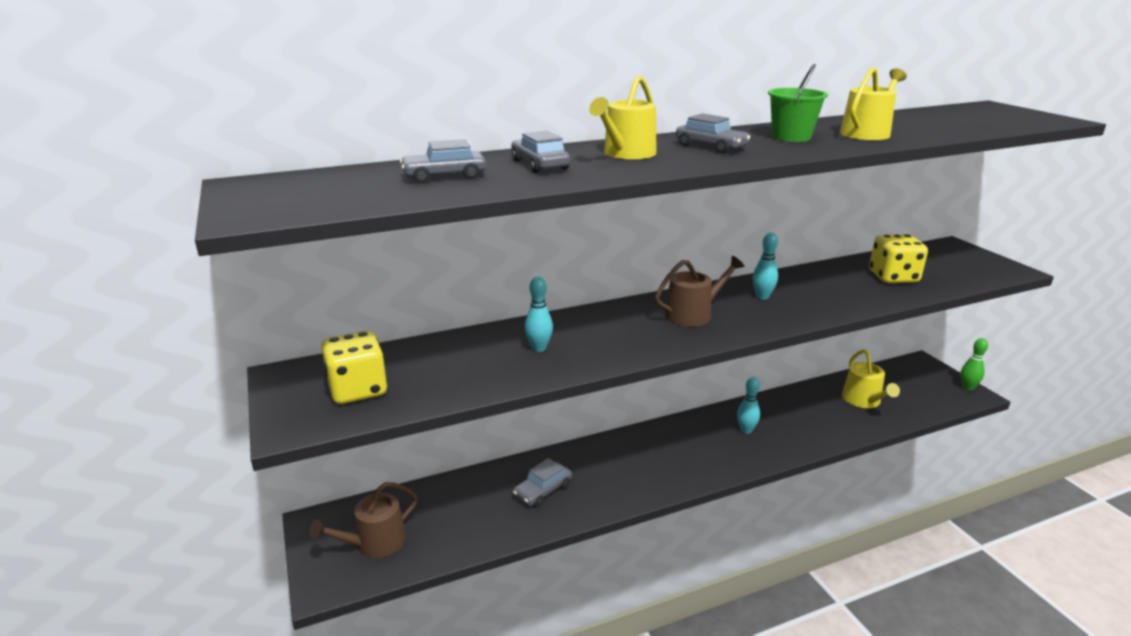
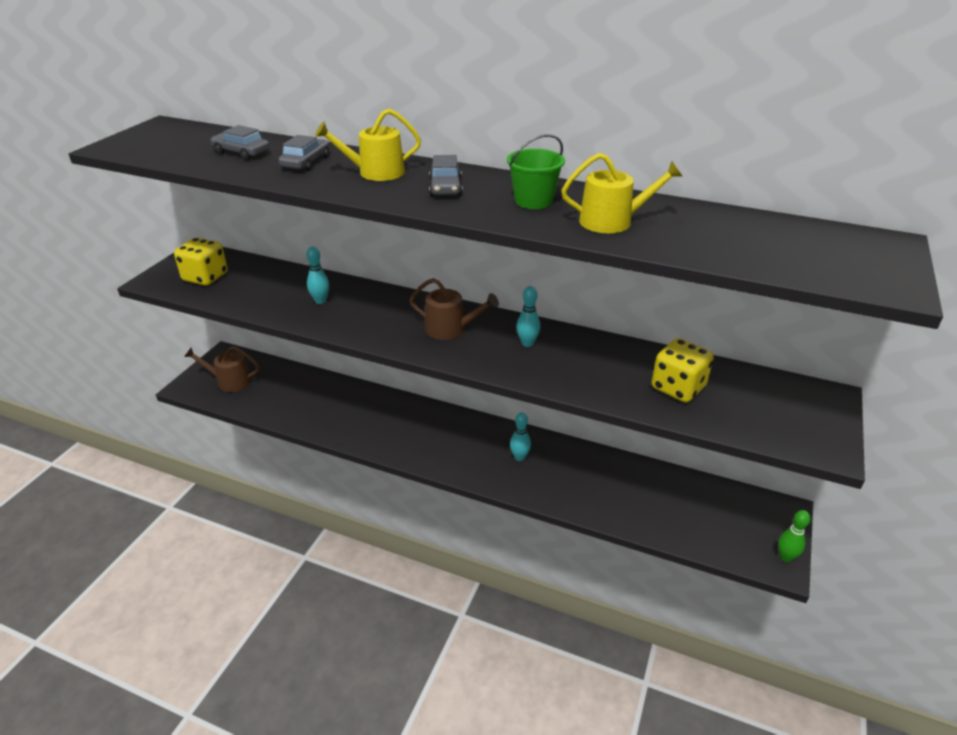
camera: 45 degrees right, 10 degrees up
(543, 490) = (338, 409): grey car -> none
(864, 401) = (656, 500): yellow watering can -> none

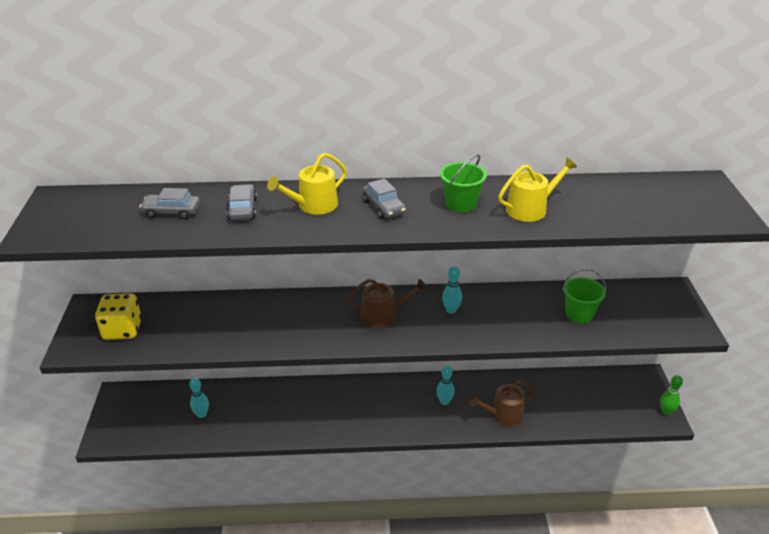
camera: 25 degrees left, 0 degrees up
(230, 381) = (143, 419): brown watering can -> brown watering can (503, 415)
(320, 301) = (253, 322): turquoise bowling pin -> turquoise bowling pin (201, 414)
(678, 388) = (579, 314): yellow dice -> green bucket

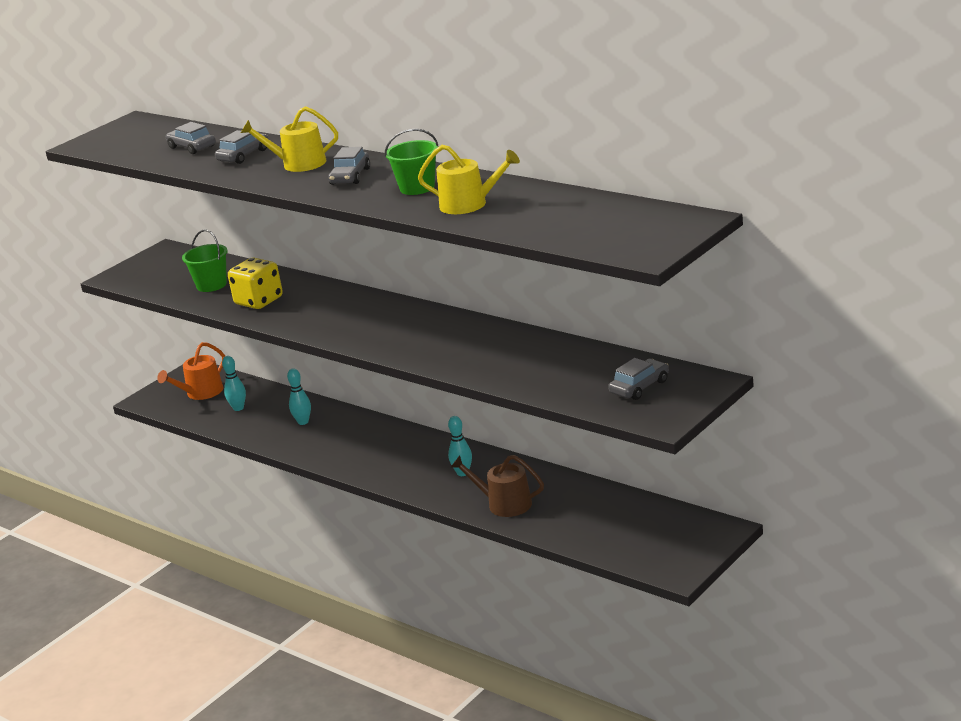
camera: 45 degrees right, 10 degrees down
(122, 330) = (165, 274): yellow dice -> yellow dice (259, 301)
(150, 413) = (201, 393): none -> orange watering can
(383, 316) = (378, 321): brown watering can -> none
(451, 310) = (444, 334): turquoise bowling pin -> turquoise bowling pin (303, 422)
(579, 314) = (563, 372): green bucket -> green bucket (211, 285)
(642, 308) = (639, 387): none -> grey car
(666, 412) = (689, 566): green bowling pin -> none

